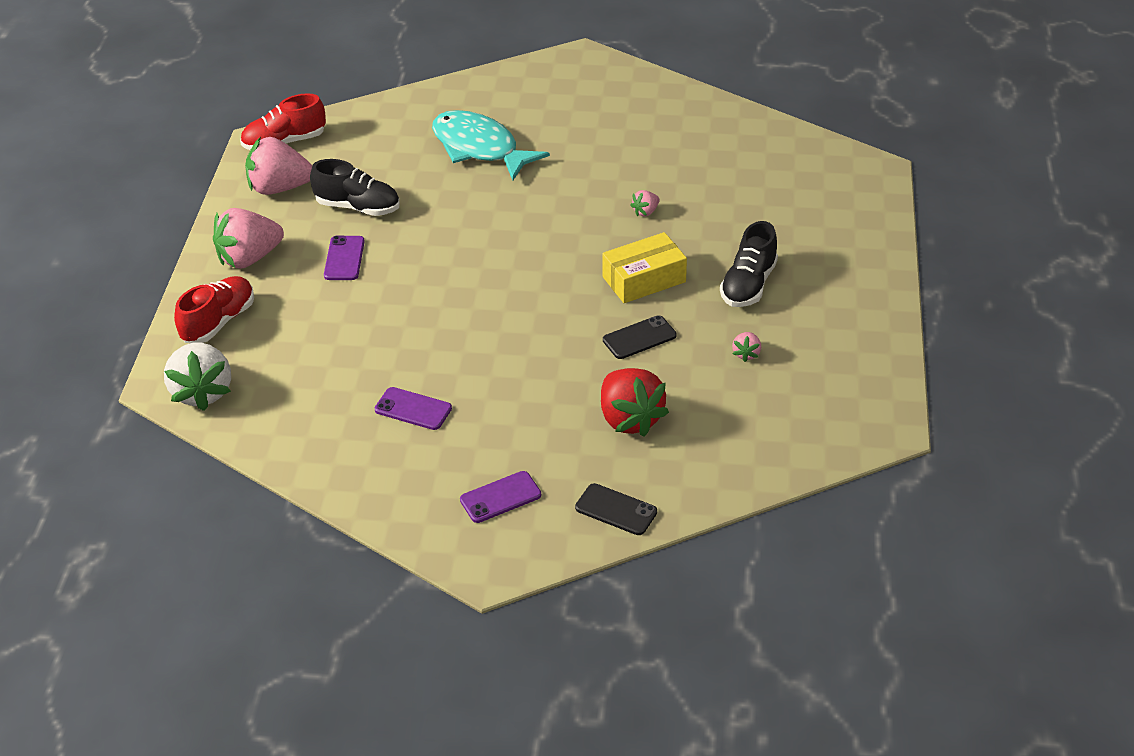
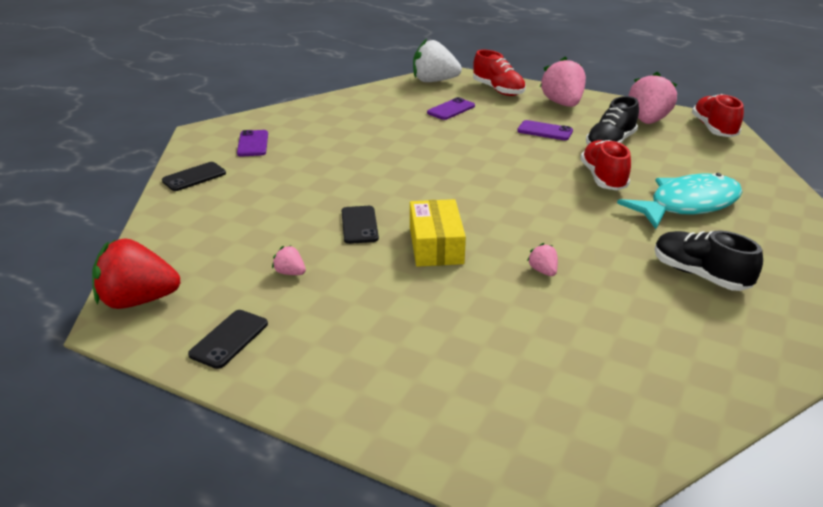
camera: 110 degrees right, 10 degrees down
(413, 409) = (362, 131): purple phone -> purple phone (451, 109)
(449, 202) = (603, 178): none -> red shoe
(629, 419) = (272, 200): red strawberry -> red strawberry (138, 300)
(748, 285) = (385, 302): black shoe -> black shoe (699, 275)
(854, 353) = (229, 339): none -> black phone

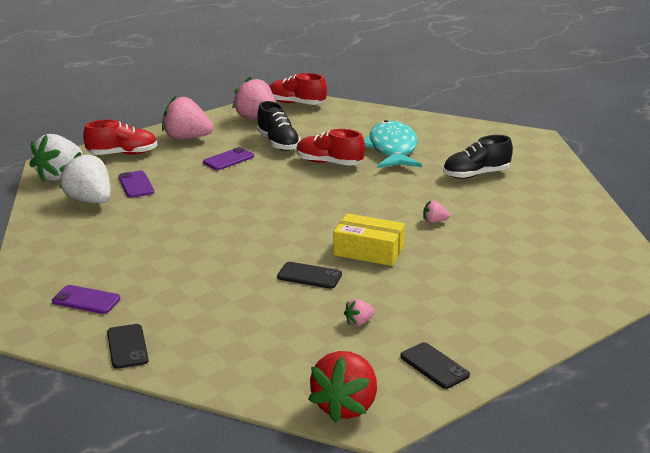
camera: 65 degrees left, 5 degrees down
(405, 102) = (90, 201): none -> white strawberry

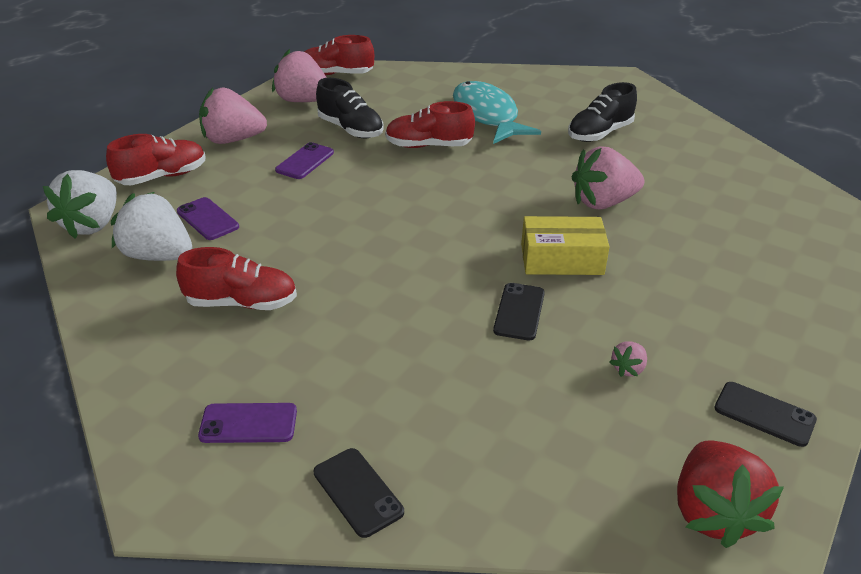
camera: 20 degrees left, 10 degrees up
(125, 236) = (242, 303): none -> red shoe
(309, 276) = (519, 312): black phone -> black phone turned 75 degrees counterclockwise
(434, 221) = (603, 202): pink strawberry -> pink strawberry, size x2.23

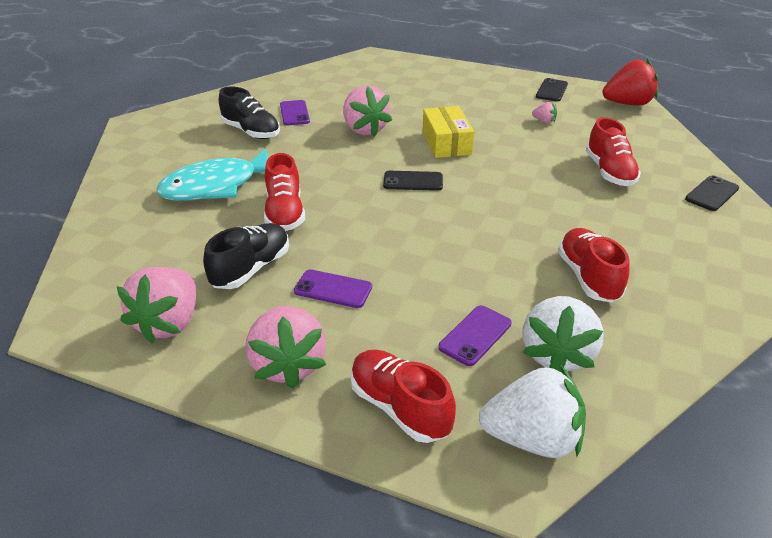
camera: 100 degrees left, 0 degrees up
(248, 424) = (704, 243): purple phone -> purple phone (294, 113)
(336, 74) = (83, 308): red shoe -> red shoe (609, 172)
(519, 312) = (515, 155): black phone -> black phone (413, 181)

